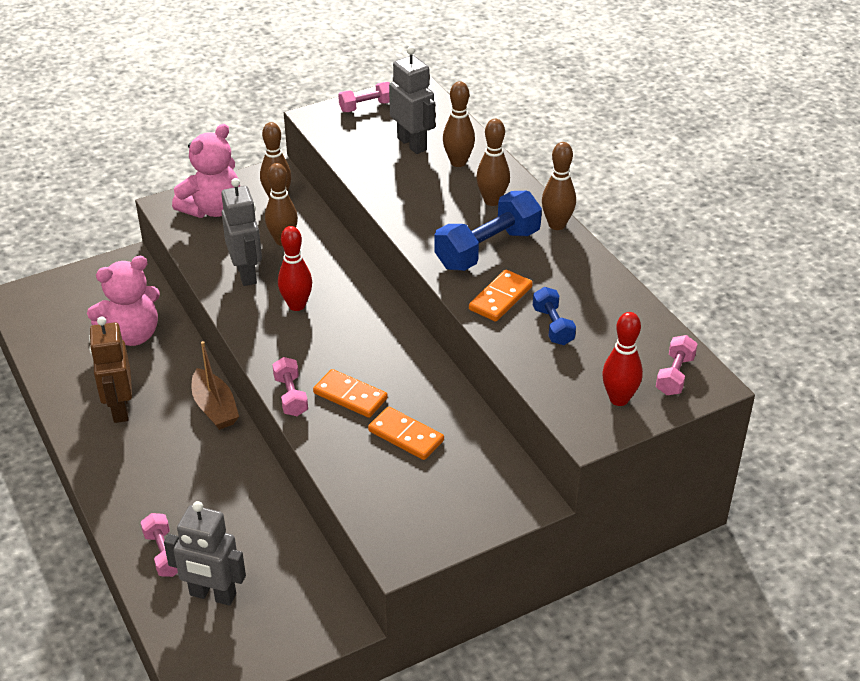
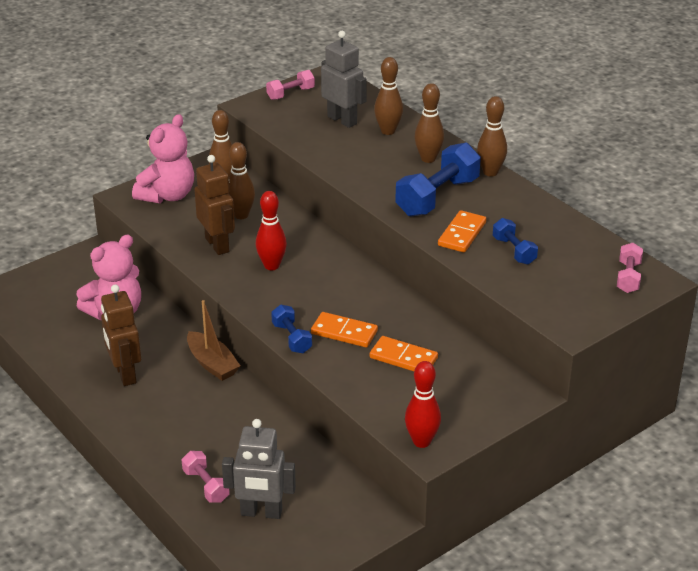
camera: 10 degrees left, 5 degrees down
(246, 274) = (217, 245): grey robot -> brown robot
(291, 396) = (291, 338): pink dumbbell -> blue dumbbell
(619, 399) = (588, 300): red bowling pin -> red bowling pin (421, 441)

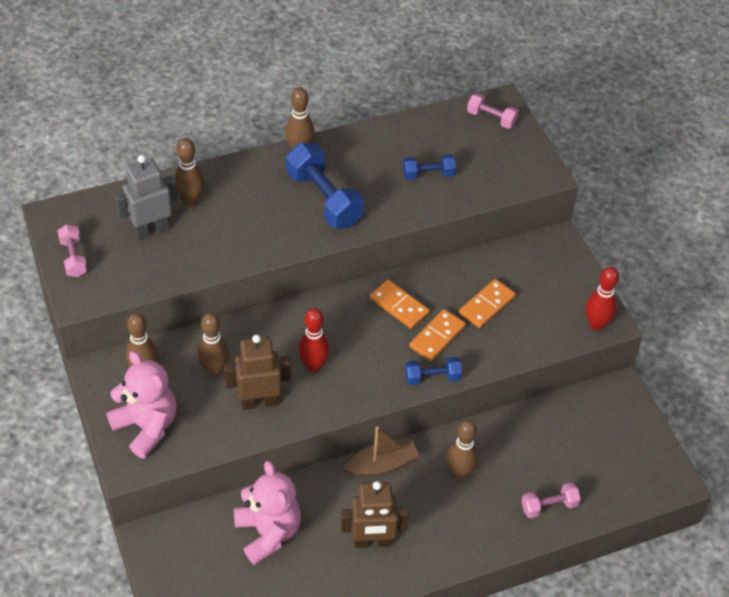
camera: 75 degrees left, 15 degrees up
(261, 512) = (592, 472): grey robot -> none
(428, 159) = (256, 186): brown bowling pin -> brown bowling pin (459, 472)
(462, 234) = (390, 200): orange domino -> orange domino (399, 306)

